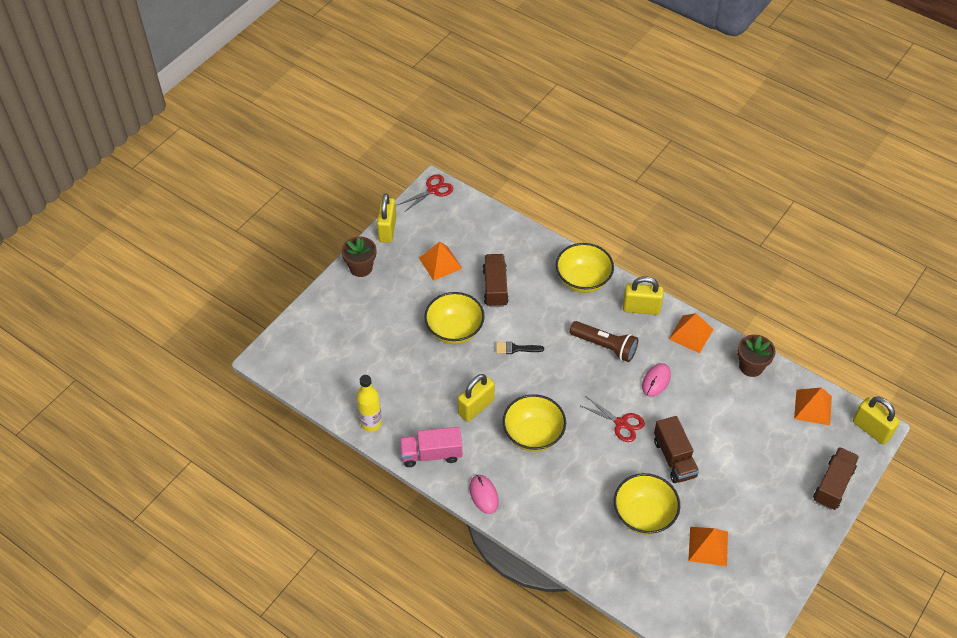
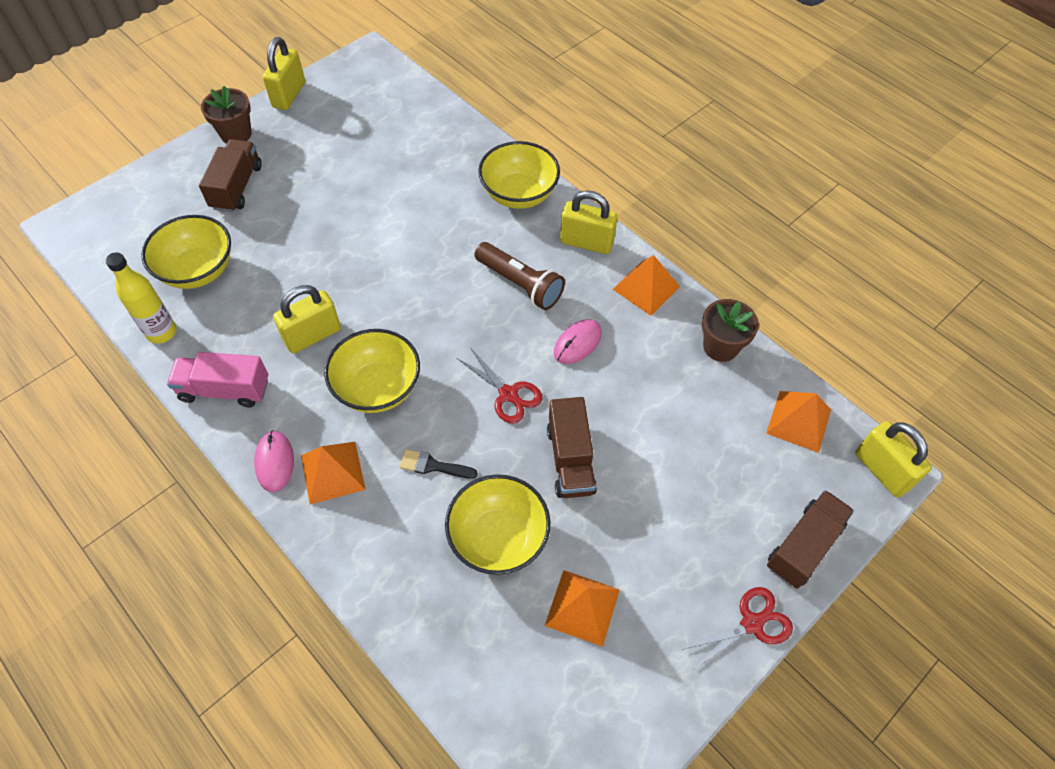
camera: 10 degrees right, 5 degrees up
(433, 190) = (365, 58): red scissors -> red scissors (751, 623)
(440, 263) = (339, 144): orange pyramid -> orange pyramid (332, 472)
(454, 330) = (324, 229): yellow bowl -> yellow bowl (198, 270)
(495, 287) = (398, 185): brown truck -> brown truck (237, 187)
(516, 348) = (397, 267): black brush -> black brush (433, 466)

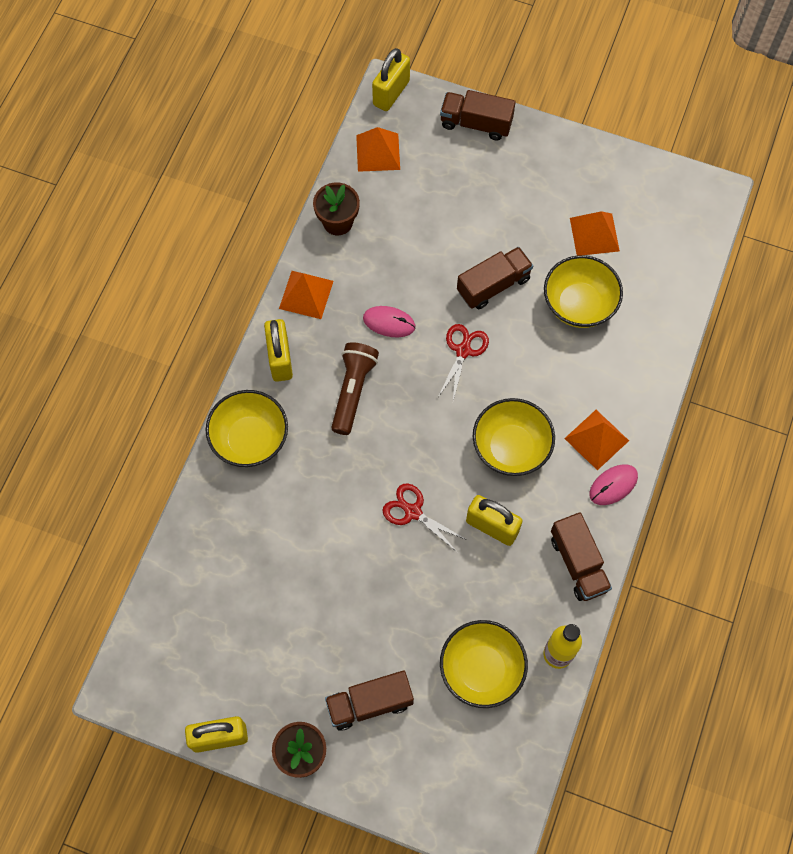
camera: 115 degrees left, 10 degrees up
(225, 390) = (578, 563): pink truck -> brown truck
(433, 466) = (551, 373): black brush -> none
(751, 623) = (546, 137): red scissors -> red scissors (413, 512)

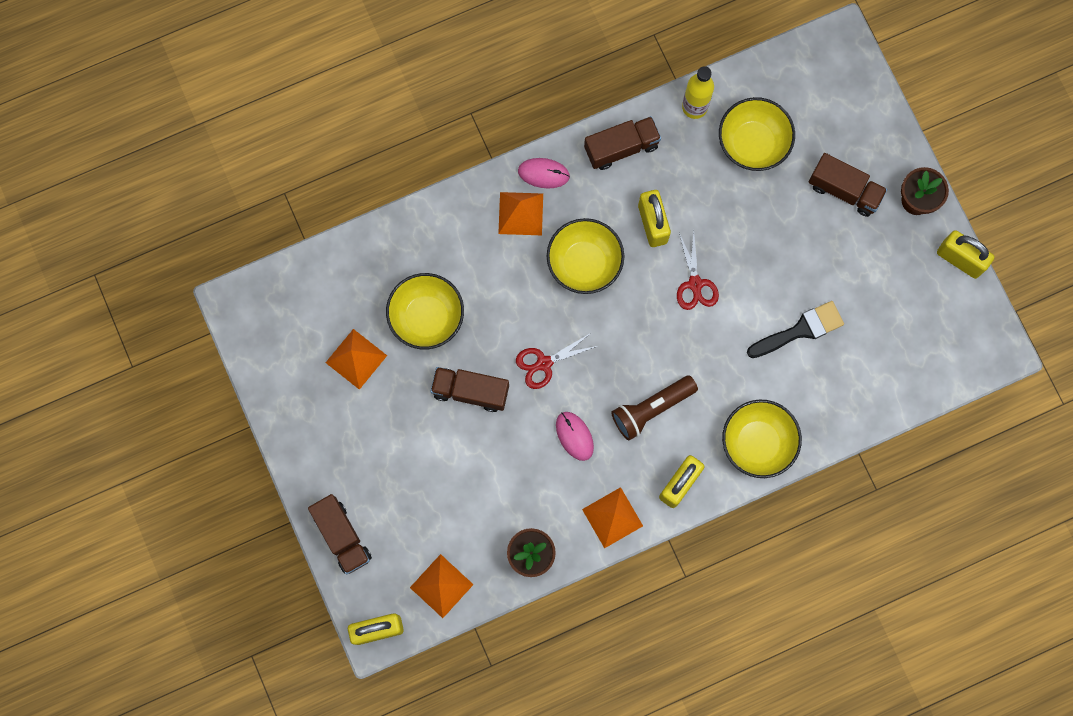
camera: 135 degrees left, 10 degrees up
(297, 553) = (800, 330): none -> black brush
(578, 563) = (621, 147): brown truck -> brown truck turned 45 degrees clockwise

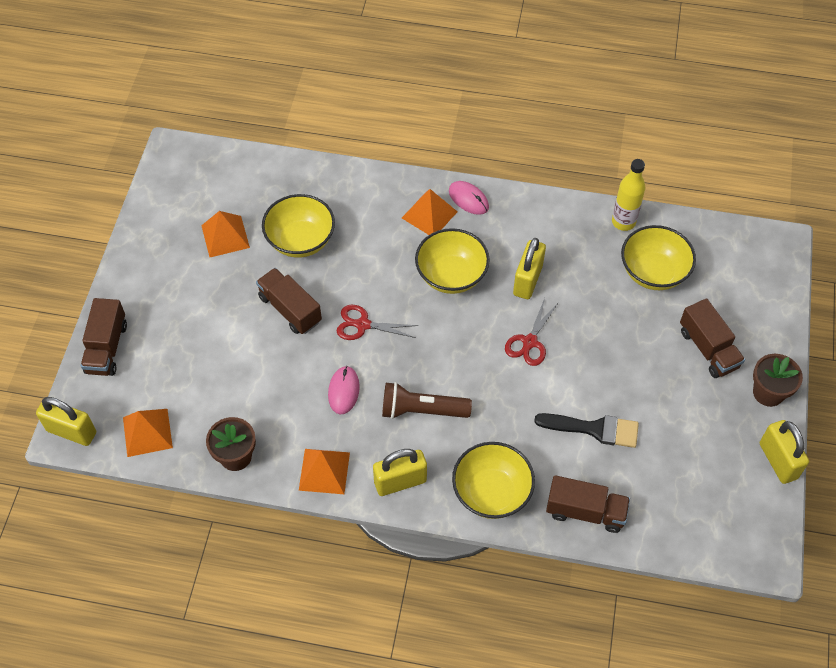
camera: 35 degrees right, 20 degrees down
(621, 147) = (543, 216): brown truck -> brown truck (585, 511)

